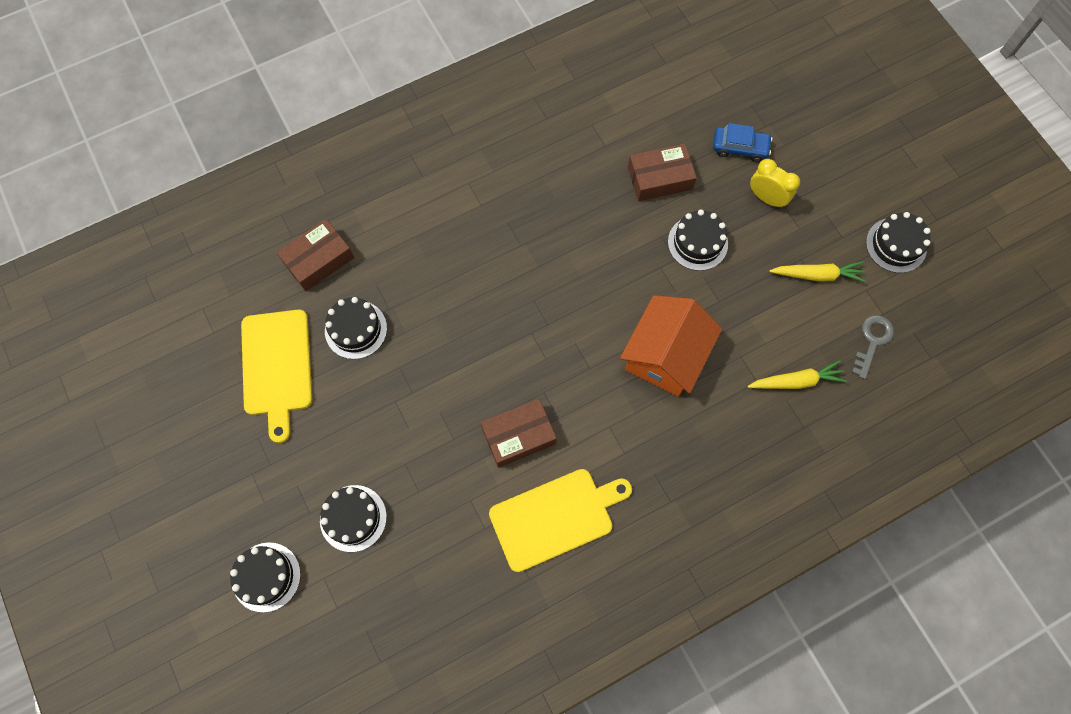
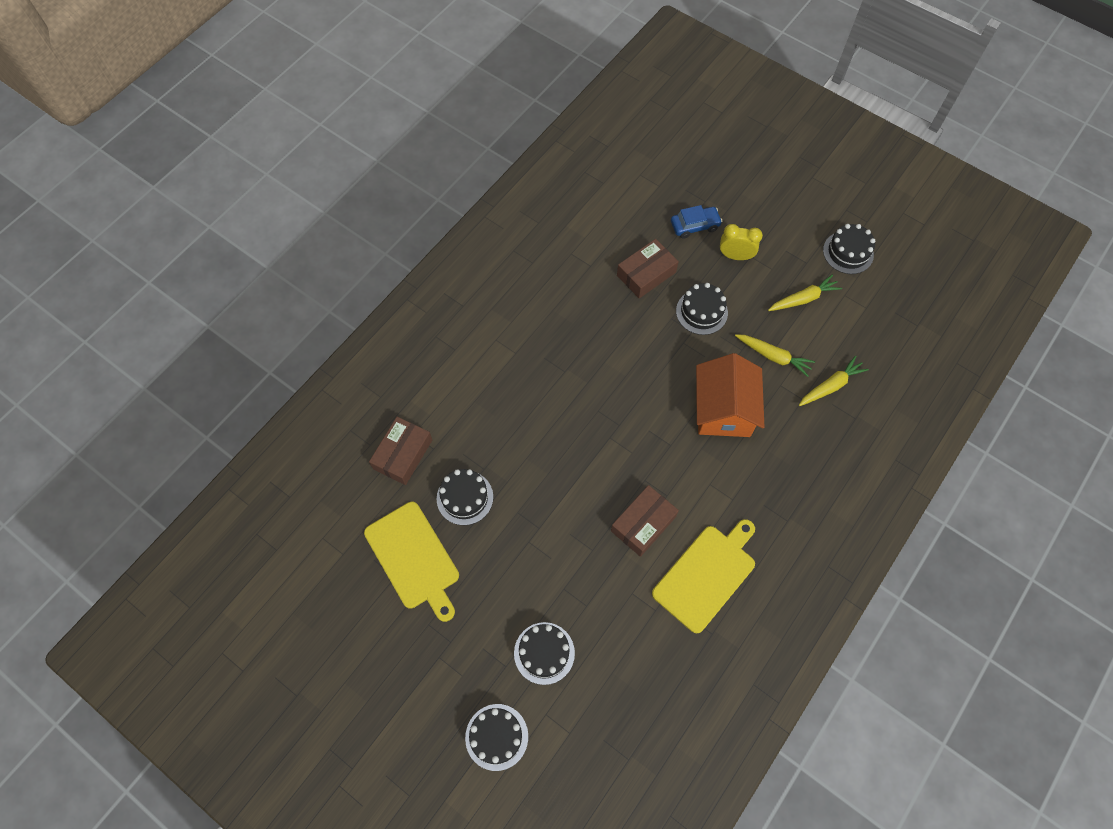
camera: 25 degrees left, 5 degrees down
(750, 323) = (773, 356): none -> yellow carrot
(872, 341) = (869, 331): grey key -> none

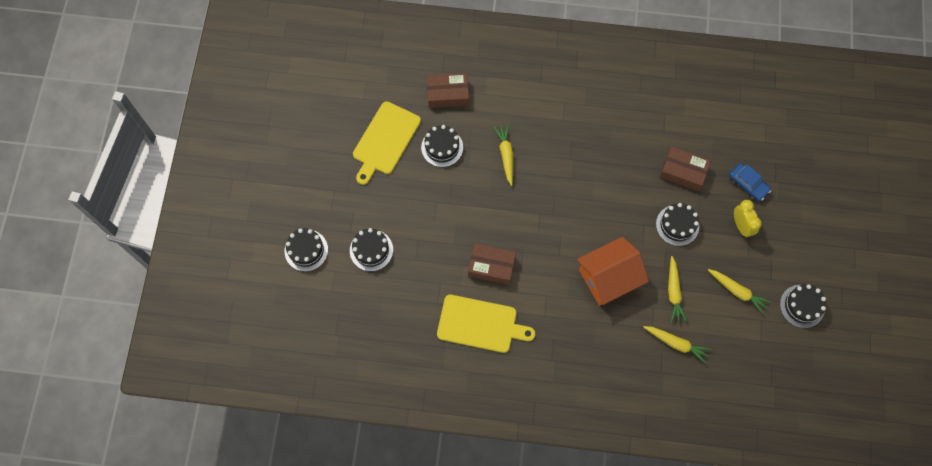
camera: 60 degrees right, 5 degrees up
(519, 434) = (506, 155): none -> yellow carrot

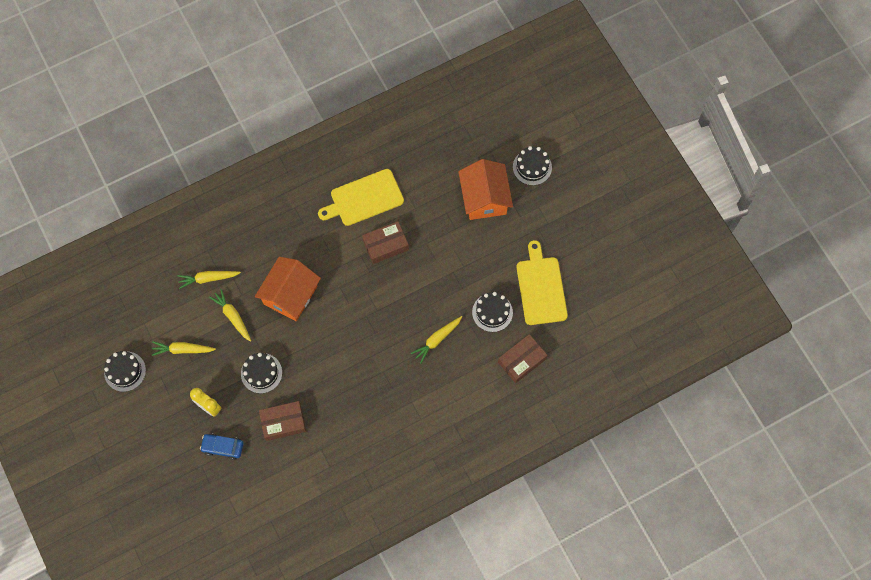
camera: 145 degrees right, 0 degrees up
(371, 250) = (484, 198): black cake -> orange house
(506, 155) = (437, 340): yellow carrot -> yellow carrot turned 90 degrees clockwise

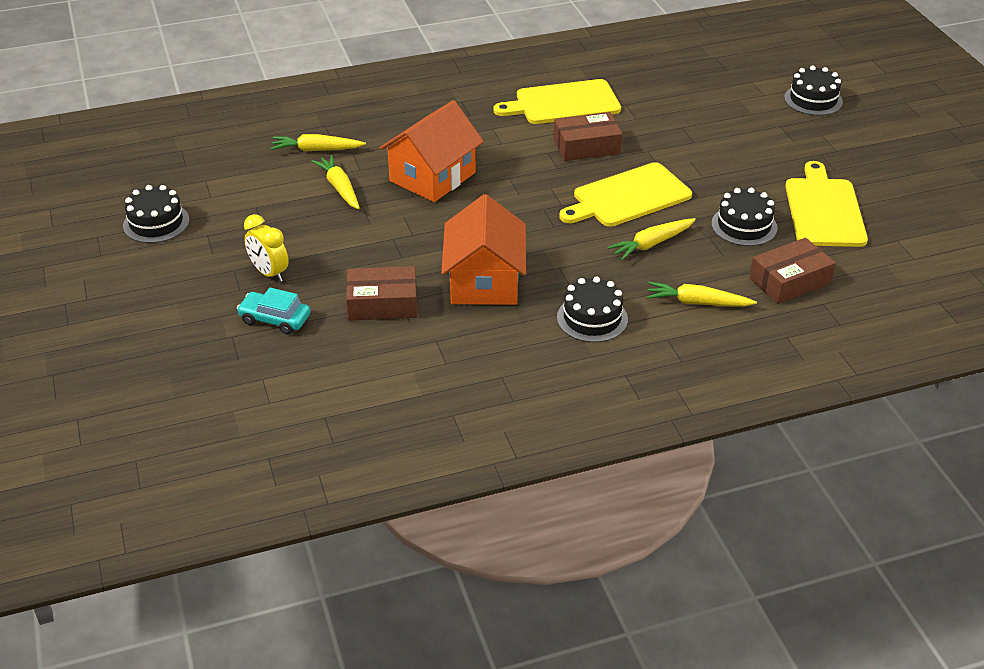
camera: 10 degrees right, 30 degrees down
(182, 350) = (252, 211): yellow carrot -> yellow carrot (697, 303)
(223, 447) = (275, 319): blue car -> turquoise car
(261, 373) = (364, 247): black cake -> black cake (592, 318)
(418, 295) = (628, 197): none -> yellow cutting board
(484, 198) = (740, 119): orange house -> orange house (484, 281)

